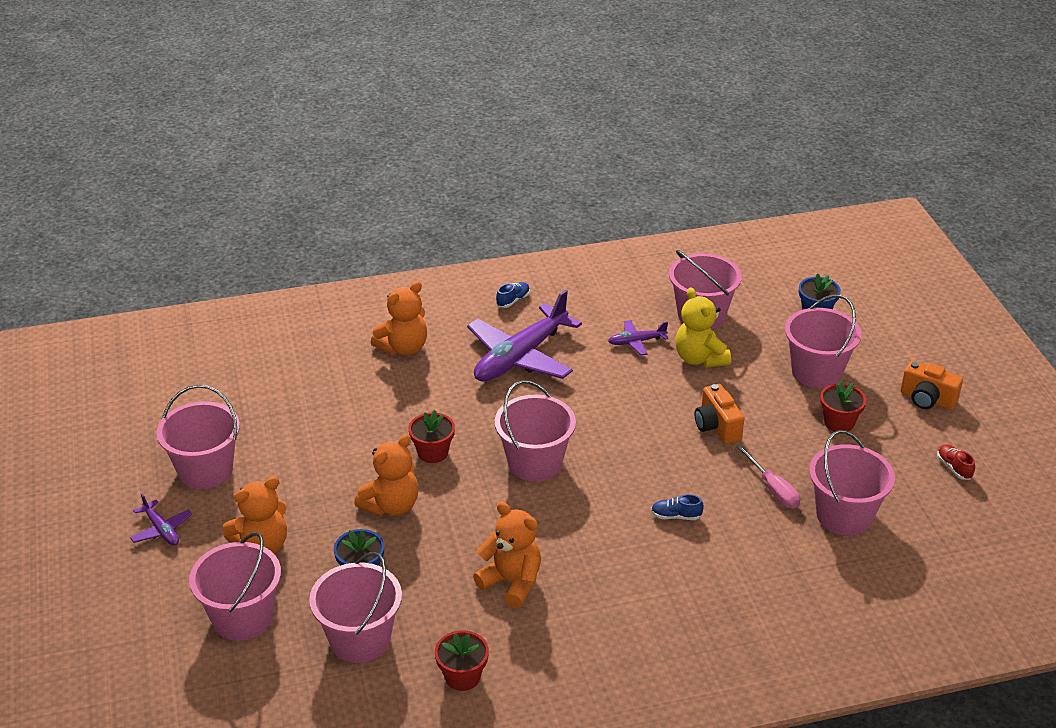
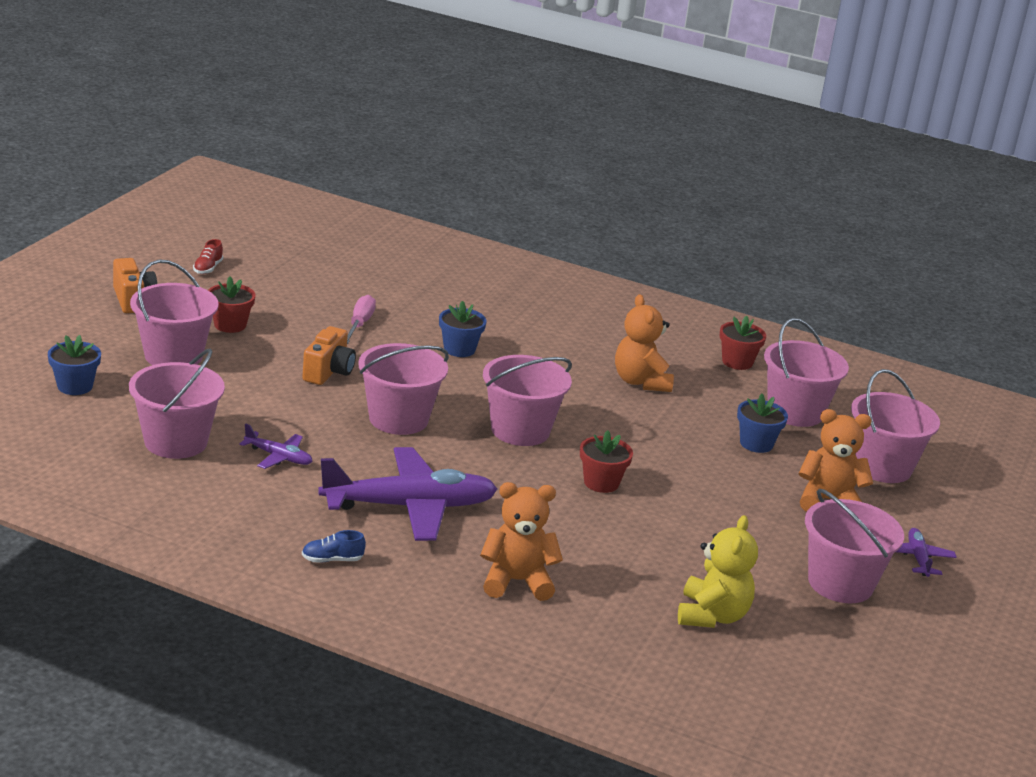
camera: 145 degrees left, 10 degrees down
(391, 505) = (684, 468): orange teddy bear -> none
(676, 516) = (459, 349): blue shoe -> blue flower pot
(700, 358) = (248, 415): yellow teddy bear -> yellow teddy bear (712, 616)
(844, 515) = (338, 291): pink bucket -> pink bucket (398, 419)

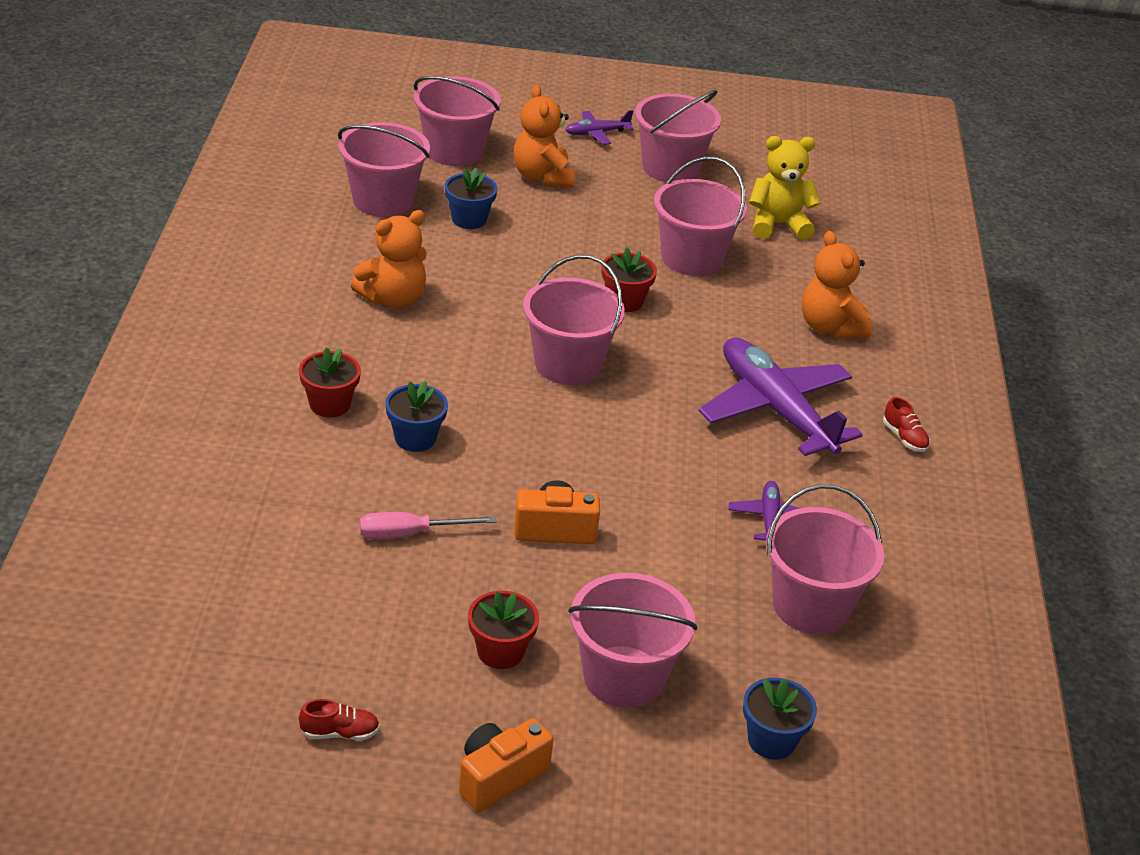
camera: 110 degrees left, 10 degrees up
(332, 560) = (904, 437): blue shoe -> red shoe
(398, 419) = (617, 451): pink bucket -> pink bucket (691, 258)
(737, 362) = (294, 241): red flower pot -> red flower pot (330, 404)

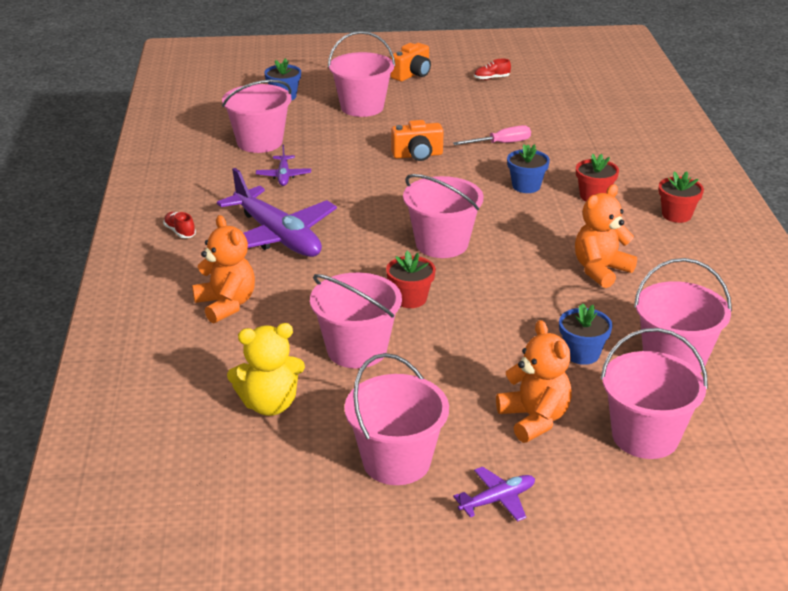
camera: 175 degrees right, 5 degrees down
(500, 652) = (428, 108): red flower pot -> red flower pot (676, 215)

